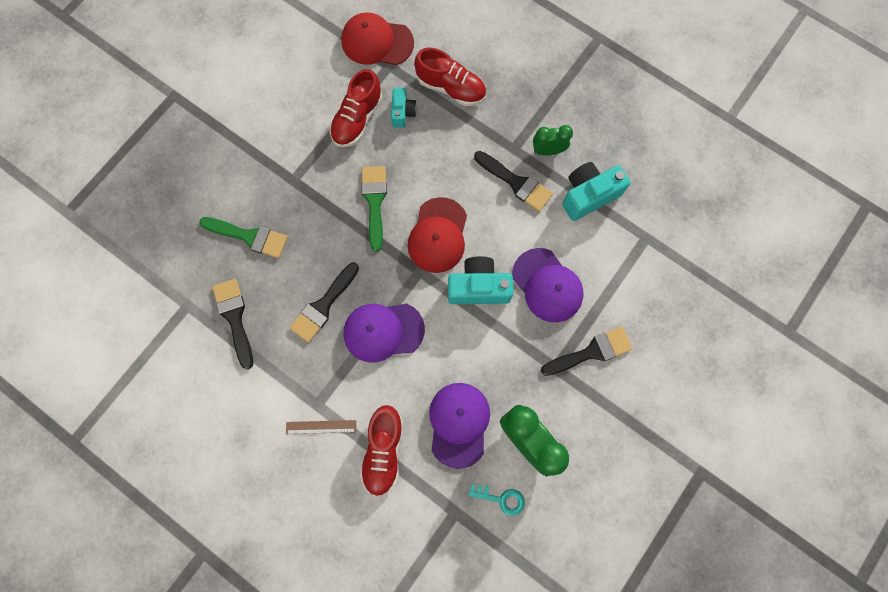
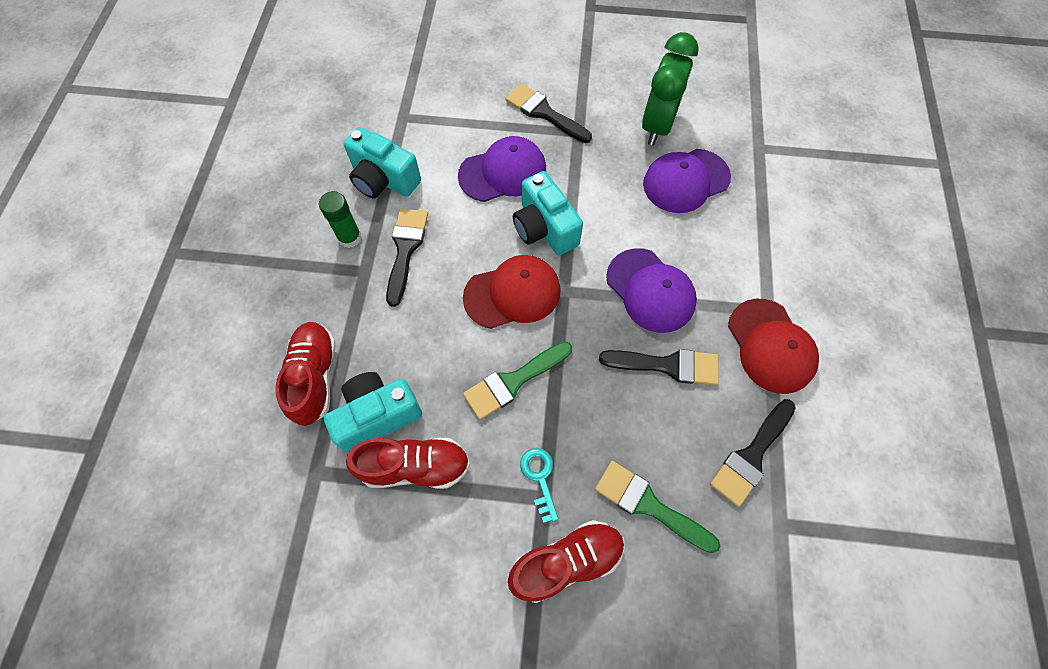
camera: 120 degrees left, 10 degrees down
(249, 236) = (649, 505): green brush -> green brush turned 45 degrees counterclockwise
(321, 427) = (784, 294): brown ruler -> none
(377, 42) = (284, 510): red cap -> red cap (771, 346)
(384, 451) = (758, 228): red shoe -> red shoe (566, 561)
(402, 112) = (377, 415): turquoise camera -> turquoise camera, size x1.70
(501, 499) = (720, 121): turquoise key -> turquoise key (540, 478)
(547, 285) = (503, 172): purple cap -> purple cap turned 45 degrees clockwise
(548, 151) = (350, 237): green clock -> green glue stick

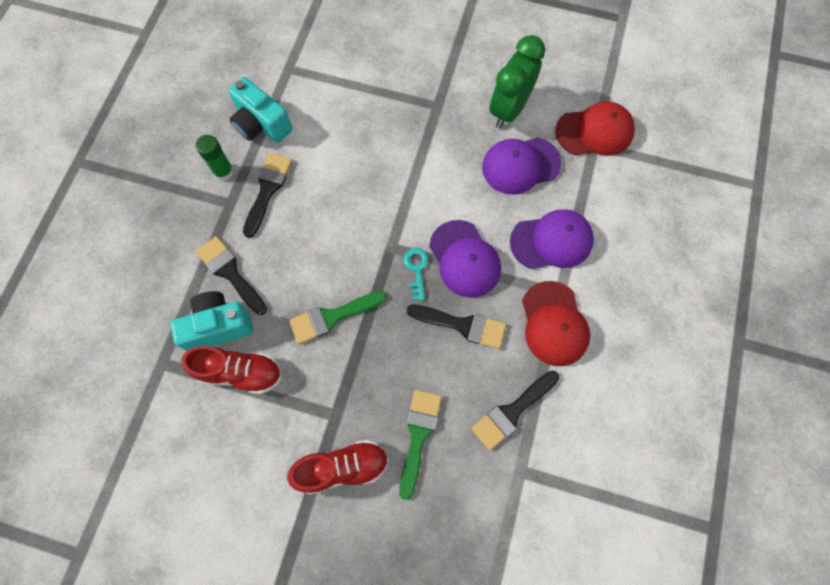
camera: 10 degrees right, 5 degrees up
(315, 377) = (174, 286): red shoe -> none
(503, 172) = (364, 133): purple cap -> purple cap (551, 241)
(512, 293) = (348, 242): red cap -> red cap (594, 131)
(540, 478) = (336, 399): turquoise key -> turquoise key (416, 269)
(544, 113) = (412, 83): black brush -> black brush (230, 273)
(544, 228) = (388, 189): turquoise camera -> none
(649, 505) = (418, 436): green brush -> green brush turned 60 degrees clockwise

